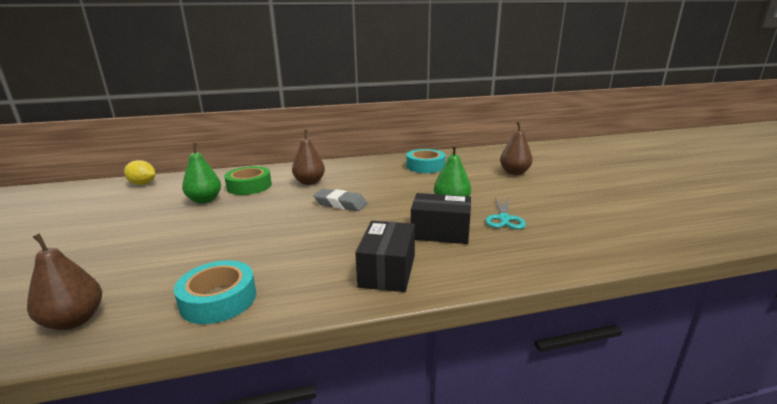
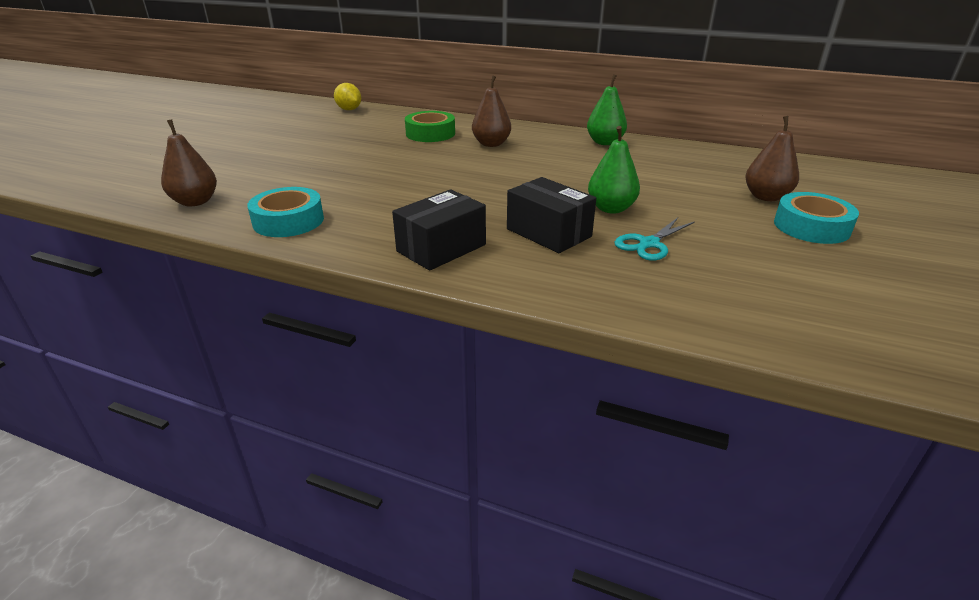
camera: 35 degrees right, 10 degrees up
(205, 200) = (377, 137): green pear -> green pear (605, 142)
(340, 204) = (490, 174): grey eraser -> none
(425, 166) = (650, 158): turquoise tape -> turquoise tape (811, 227)

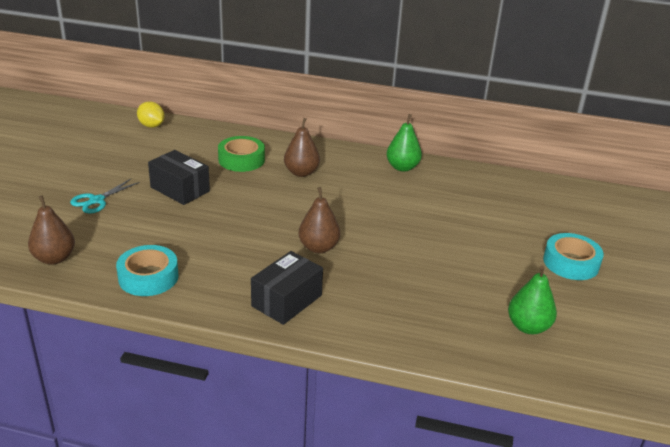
camera: 10 degrees left, 0 degrees up
(548, 233) = (369, 279): black box -> black box (180, 189)
(611, 209) = (416, 250): green pear -> green pear (528, 327)
(649, 244) = (449, 287): turquoise scissors -> turquoise scissors (96, 200)
(766, 197) = (538, 231): brown pear -> brown pear (318, 247)

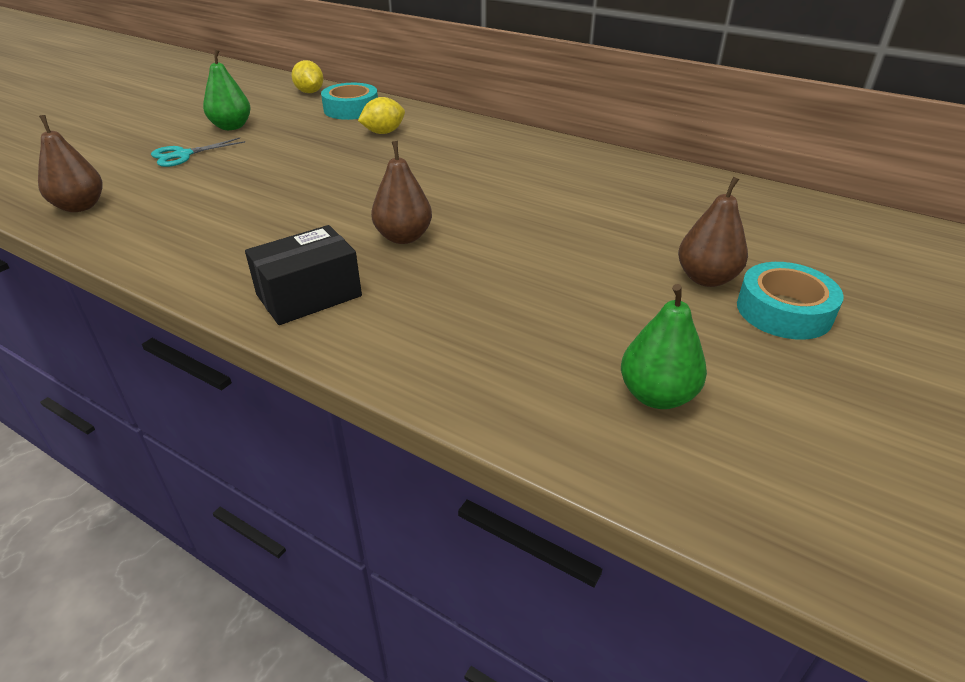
camera: 20 degrees right, 5 degrees up
(148, 277) = (163, 241): turquoise tape -> turquoise tape (351, 109)
(180, 189) = (285, 154): black box -> none
(241, 160) = (383, 132): green tape -> yellow lemon
(301, 172) = (446, 152): brown pear -> brown pear (706, 278)
(402, 167) = (586, 160): green pear -> green pear (231, 127)

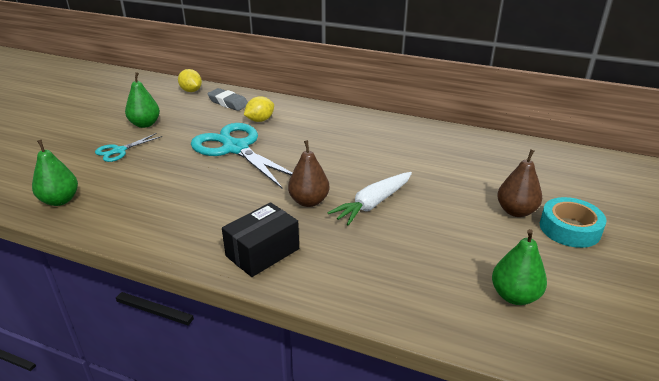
camera: 10 degrees left, 5 degrees down
(80, 206) = (60, 200): brown pear -> green pear
(335, 164) = (236, 148): none -> turquoise scissors
(351, 109) = (228, 103): turquoise tape -> grey eraser
(493, 248) = (373, 204): none -> white carrot

